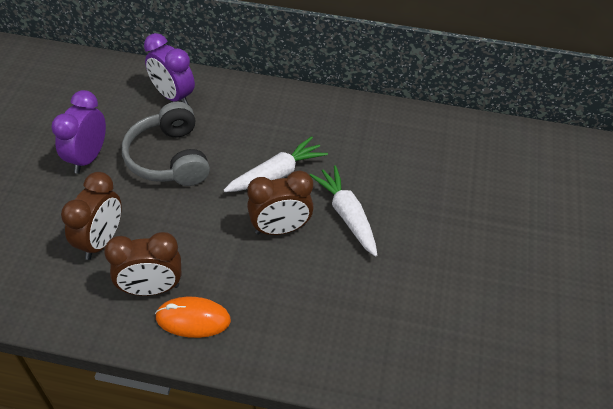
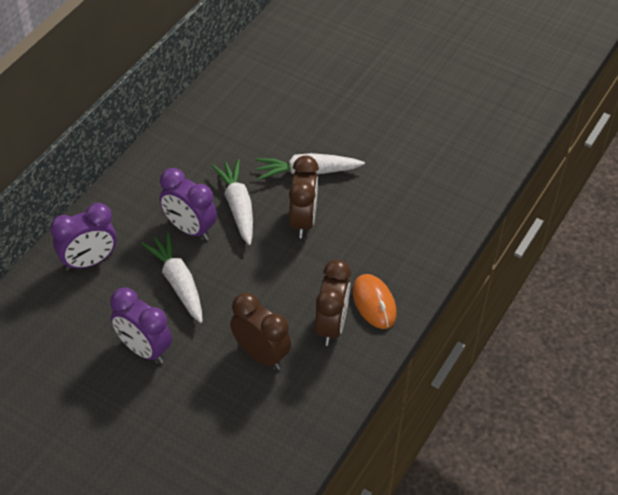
camera: 70 degrees left, 0 degrees up
(169, 158) = (178, 282): grey headphones -> white carrot
(193, 319) = (374, 303): orange mouse -> orange mouse turned 45 degrees counterclockwise
(235, 148) = (190, 229): none -> purple clock

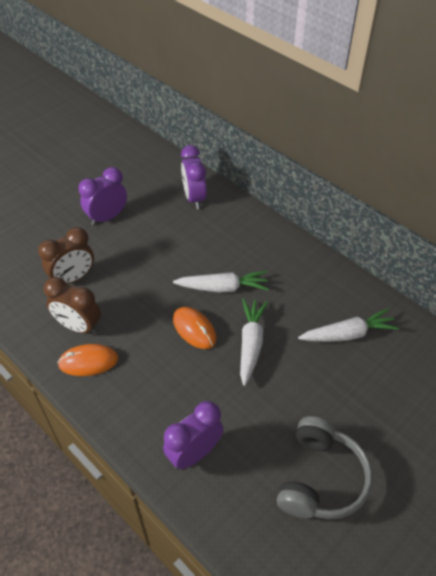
camera: 105 degrees right, 0 degrees up
(178, 282) = (158, 241): white carrot -> white carrot (348, 334)
(190, 229) = (208, 255): purple clock -> purple clock (194, 453)
(303, 221) = (194, 329): brown clock -> orange mouse
(430, 109) = (321, 478): none -> grey headphones

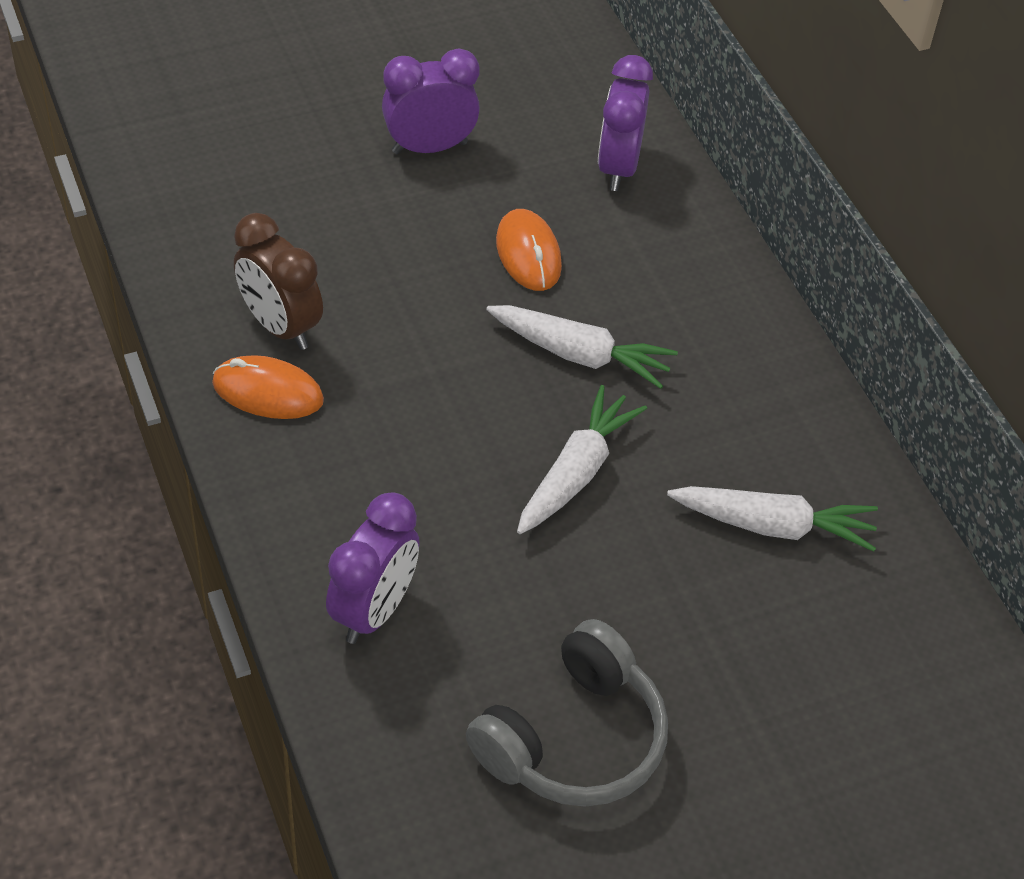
camera: 20 degrees right, 0 degrees up
(73, 278) = (311, 238): brown clock -> none
(194, 329) = (485, 408): orange mouse -> orange mouse (528, 254)
(194, 453) = (374, 610): purple clock -> purple clock turned 135 degrees clockwise

